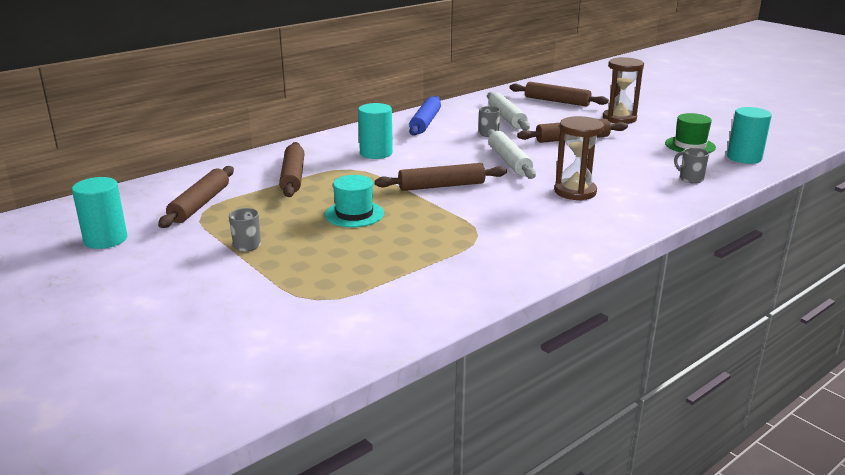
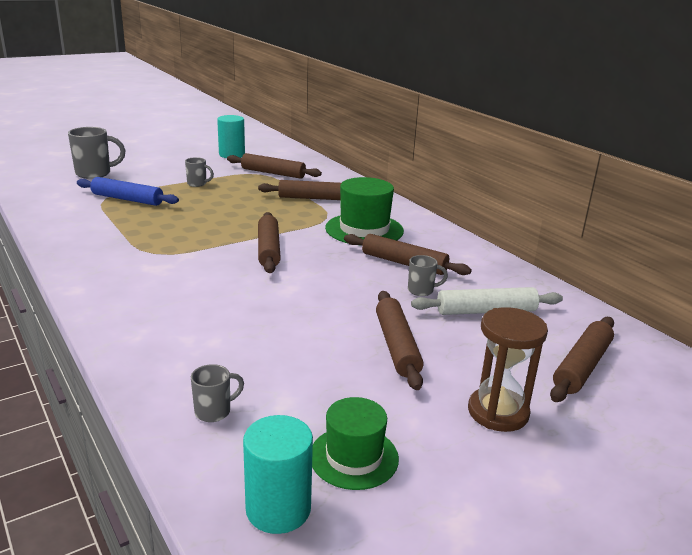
camera: 95 degrees right, 0 degrees up
(200, 334) = (95, 173): none -> grey mug
(354, 214) = (227, 214): turquoise hat -> none
(376, 153) = (364, 229): turquoise cylinder -> green hat
(425, 122) = (461, 259): blue rolling pin -> blue rolling pin (127, 199)
(443, 139) = (404, 263): none -> brown rolling pin
(509, 161) = (324, 290): white rolling pin -> none
(575, 192) = (218, 314): brown hourglass -> none

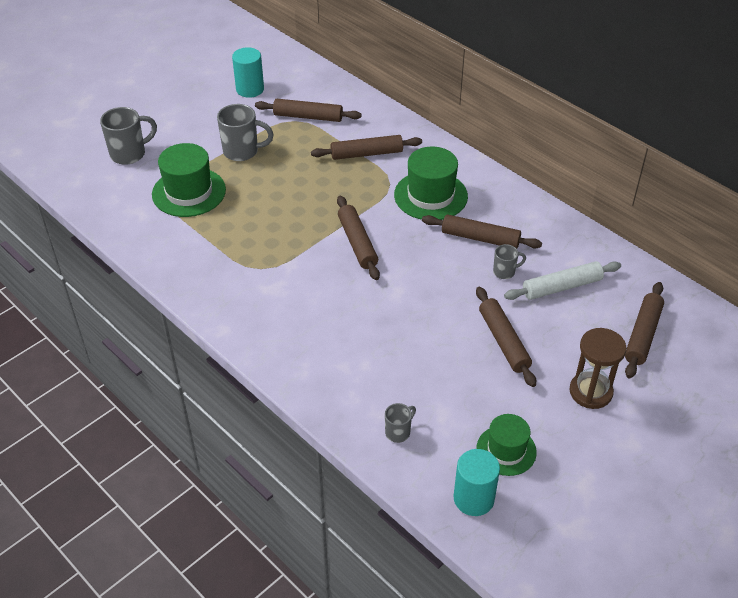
camera: 10 degrees left, 20 degrees up
(127, 199) = (189, 192): blue rolling pin -> green hat
(197, 184) = (242, 151): grey mug -> grey mug, size x1.80

